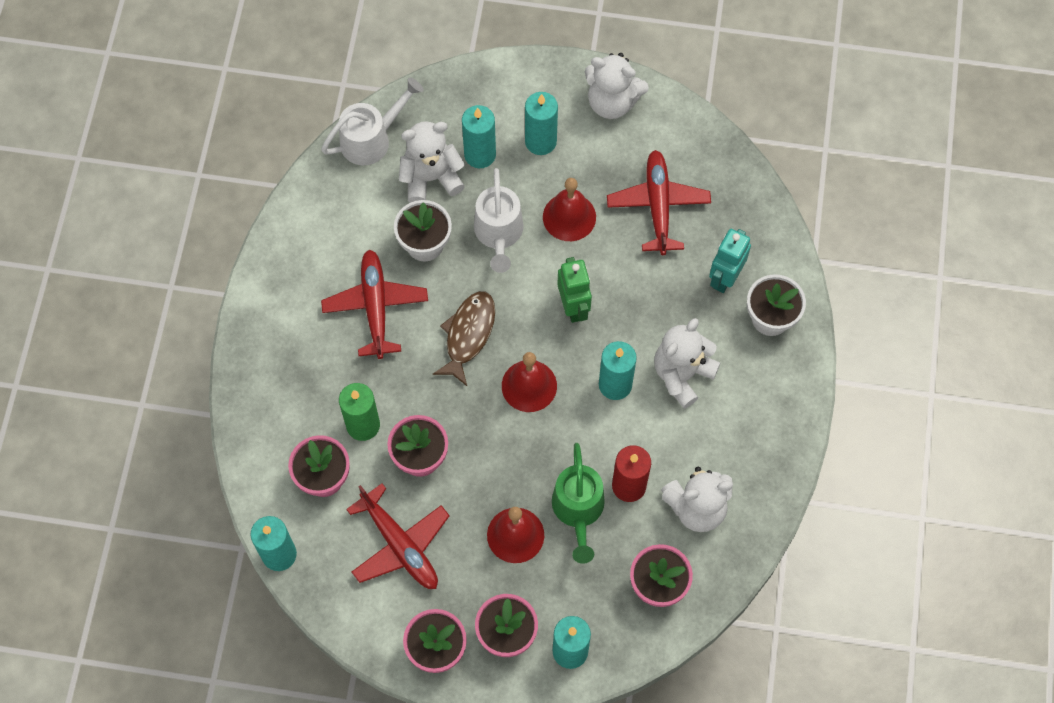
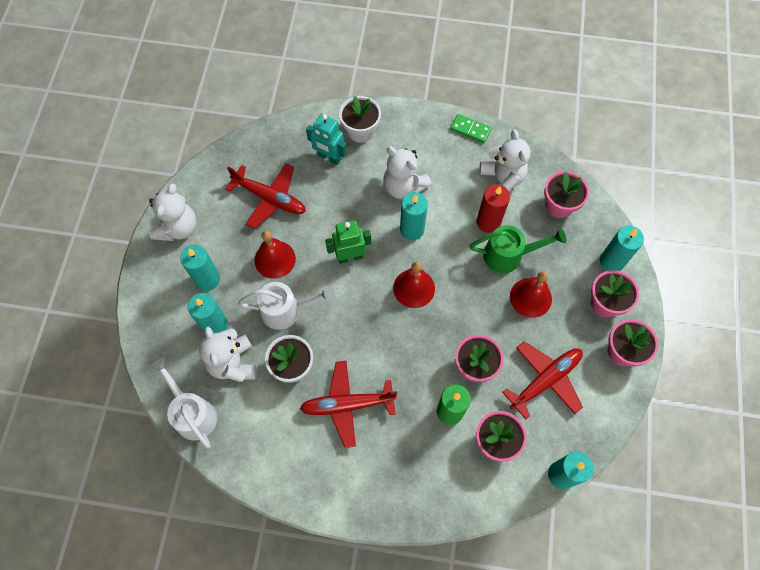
camera: 90 degrees left, 0 degrees up
(468, 335) = (372, 332): brown fish -> none
(658, 206) = (269, 198): red plane -> red plane turned 150 degrees counterclockwise
(781, 468) = (470, 129): none -> green domino

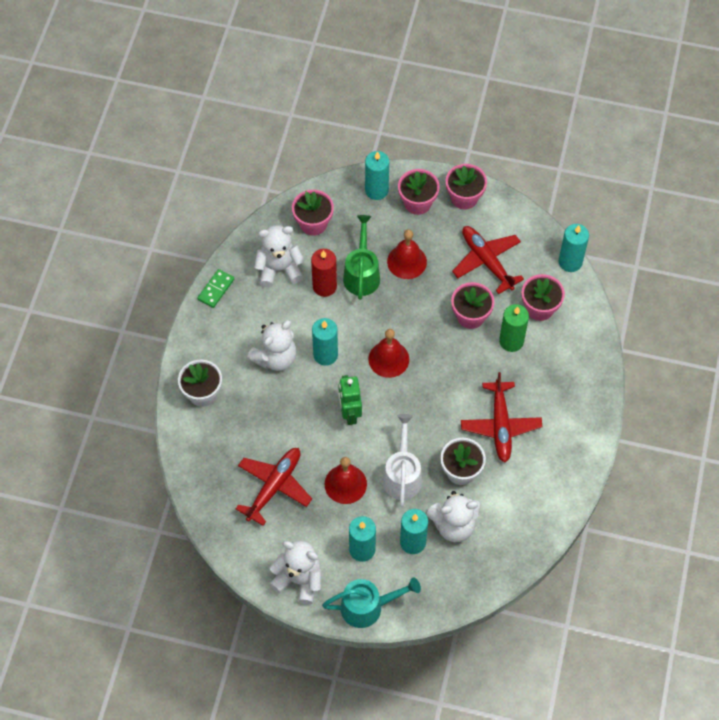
camera: 85 degrees left, 5 degrees down
(149, 289) = (368, 607): none -> turquoise watering can
(192, 412) = (500, 563): white watering can -> none
(329, 157) = (231, 426): turquoise robot -> none

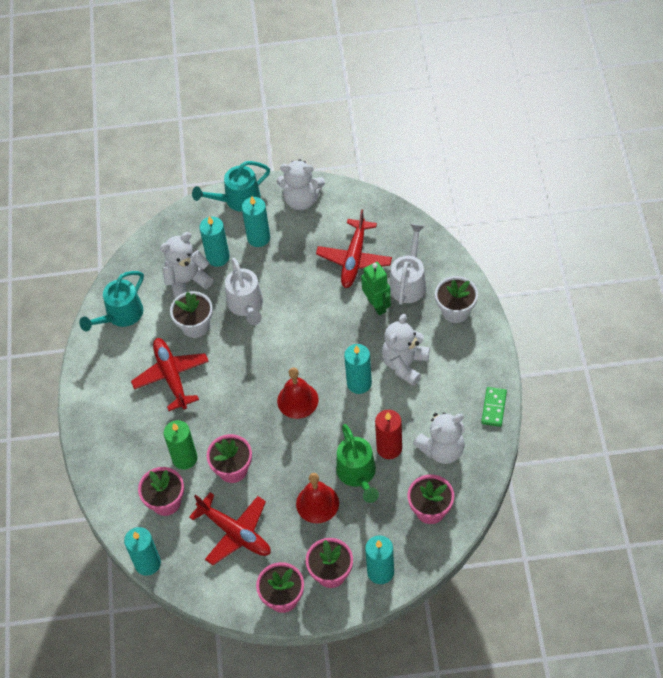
camera: 165 degrees right, 5 degrees down
(231, 440) = (409, 282): none -> white watering can
(345, 484) = (293, 281): red bell -> none
(350, 413) = (314, 339): green robot -> green robot (377, 305)
(534, 511) = (120, 315): none -> turquoise watering can

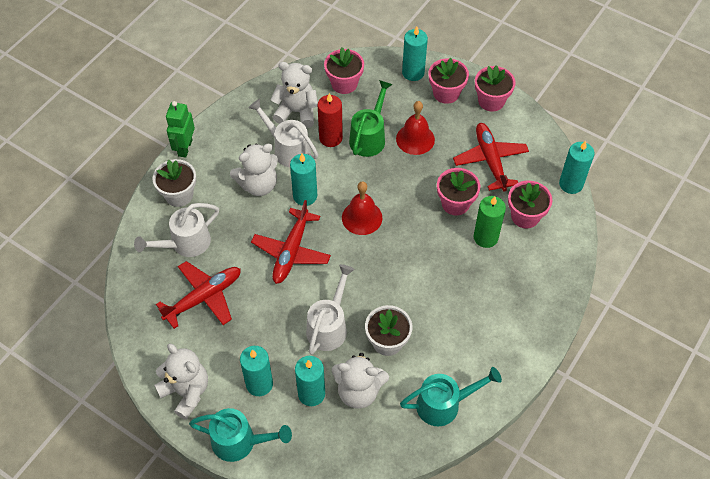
camera: 145 degrees left, 0 degrees up
(171, 377) = (444, 311): red plane -> red plane (291, 251)
(377, 305) = (229, 244): green robot -> green robot (185, 148)
(414, 411) = (287, 149): none -> white watering can
(494, 408) = (233, 112): green domino -> none

